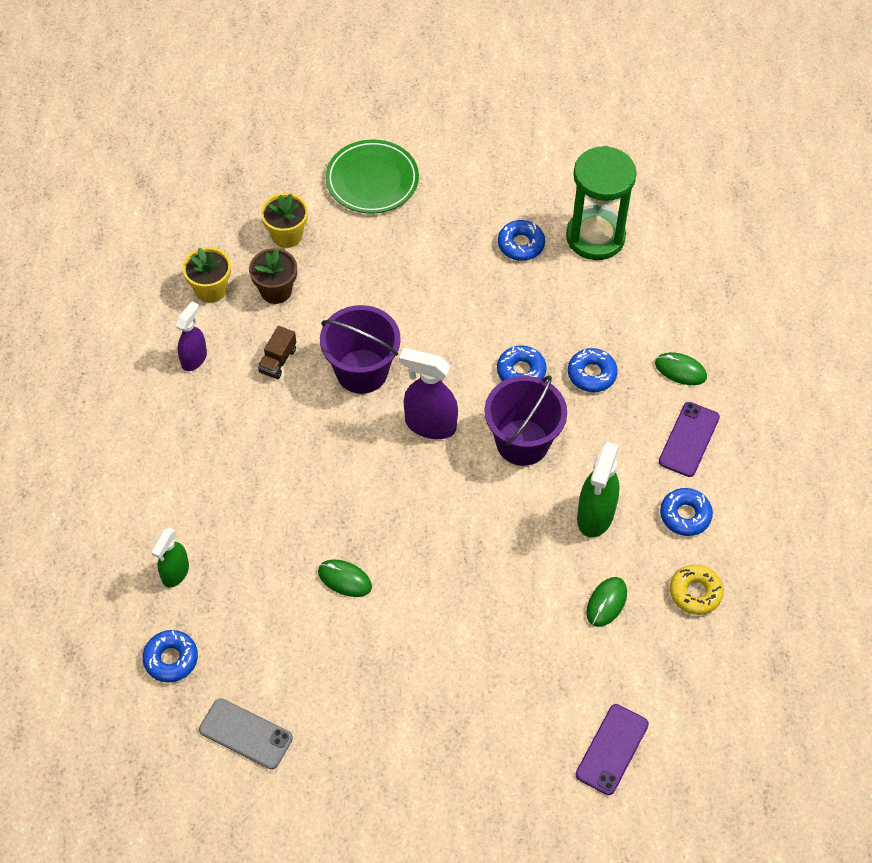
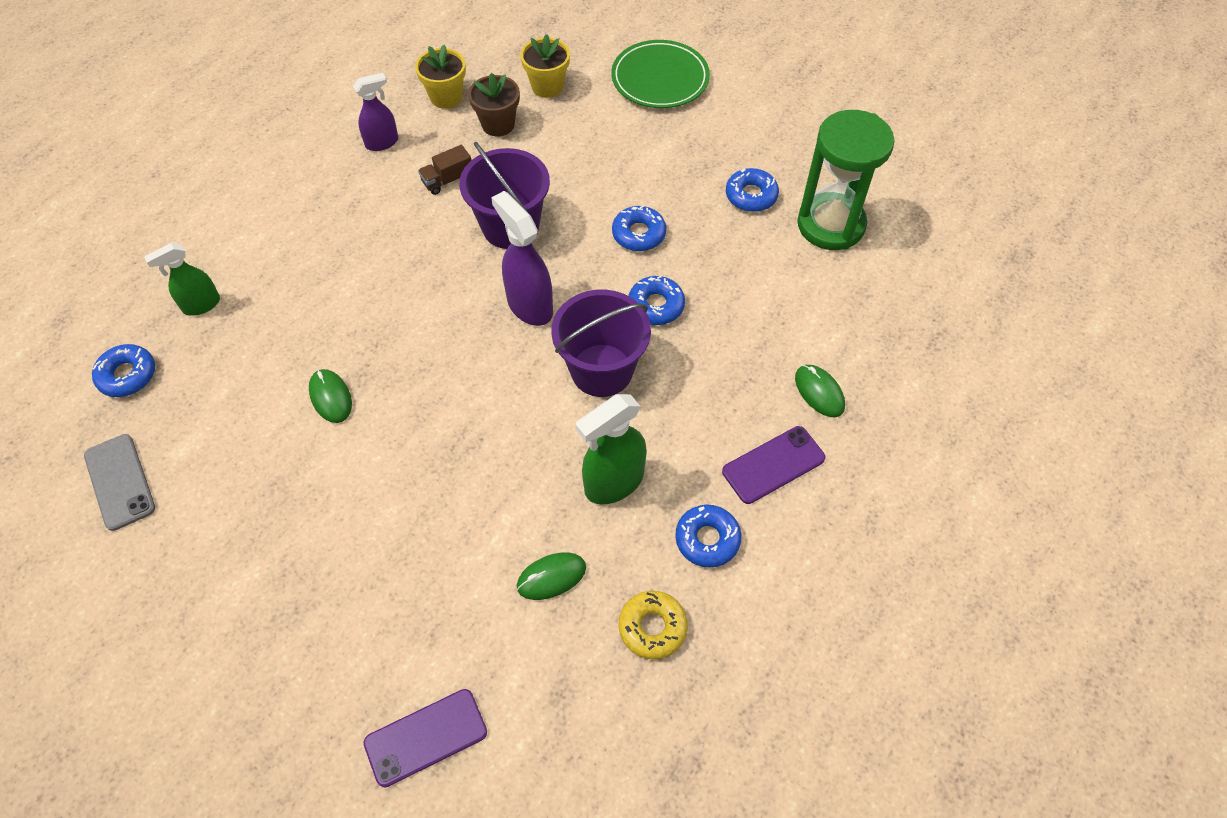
camera: 35 degrees right, 0 degrees up
(591, 374) = (723, 345): blue donut -> blue donut (638, 234)

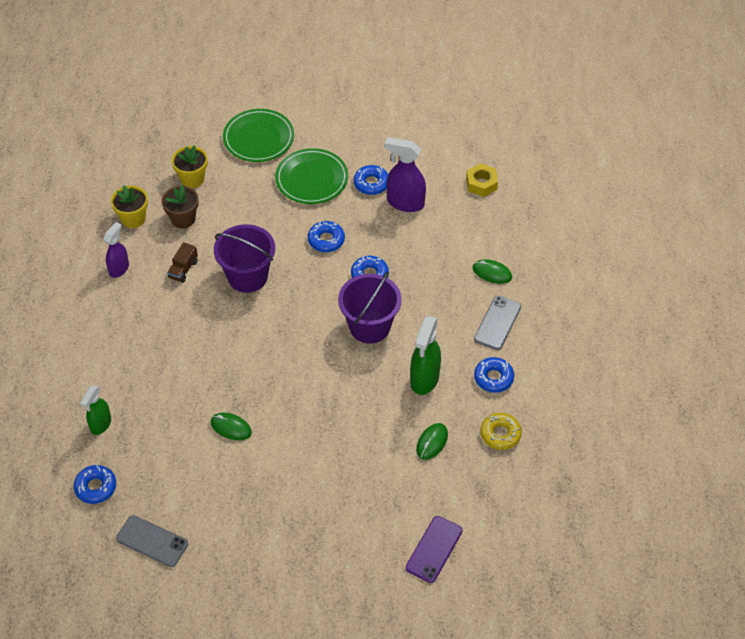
camera: 35 degrees left, 5 degrees down
(529, 305) = (299, 314): purple spray bottle -> purple spray bottle (405, 203)
(682, 154) = (311, 179): none -> green plate
(773, 465) = (497, 323): purple phone -> grey phone
(830, 225) = (428, 177): green hourglass -> none
(896, 268) = (481, 184): none -> yellow nut

